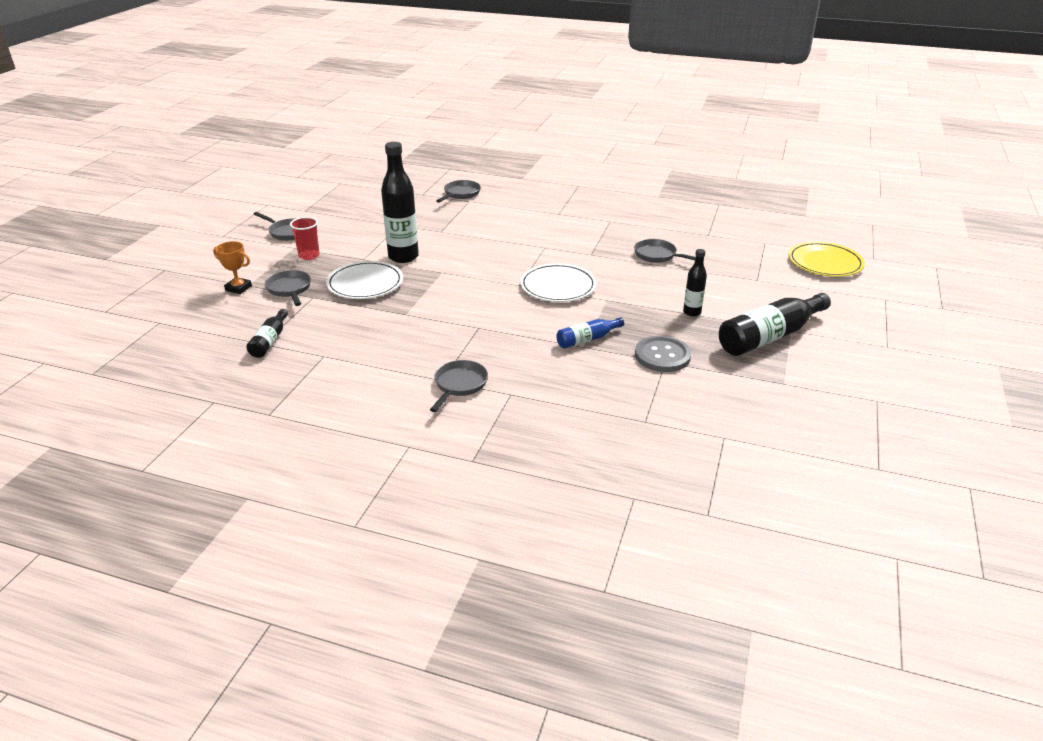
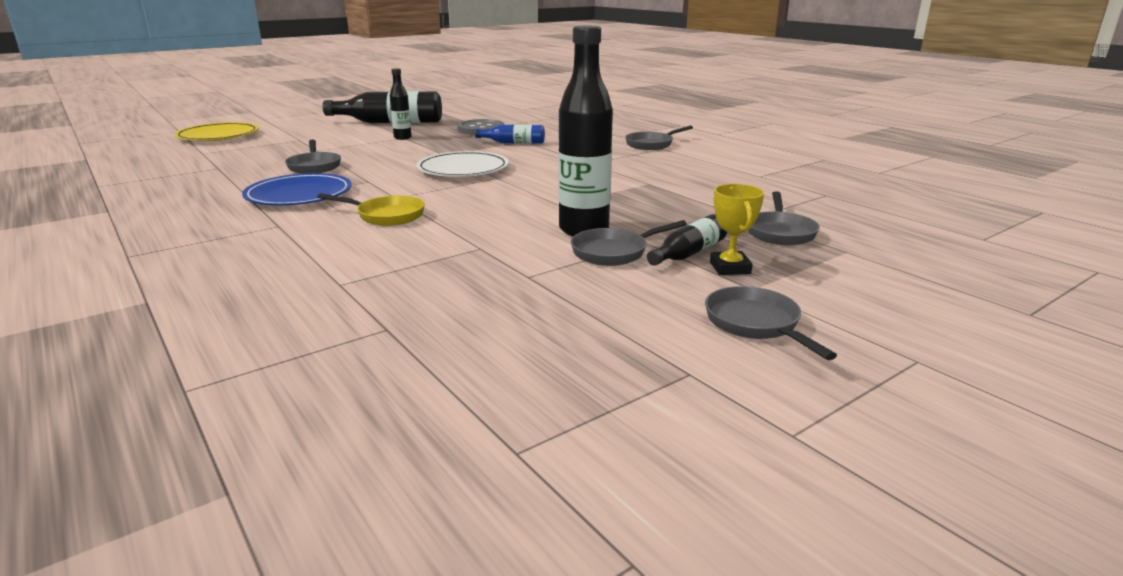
camera: 145 degrees left, 10 degrees down
(238, 288) = (863, 251): orange trophy -> none
(270, 341) = (817, 195): black bottle -> black bottle (688, 253)
(309, 255) = (730, 268): red cup -> yellow trophy
(365, 284) = (668, 215): white plate -> none
(460, 194) = (321, 304): grey pan -> grey pan (614, 252)
(521, 234) = (386, 216): none -> yellow pan
(600, 232) = (299, 195): none -> blue plate

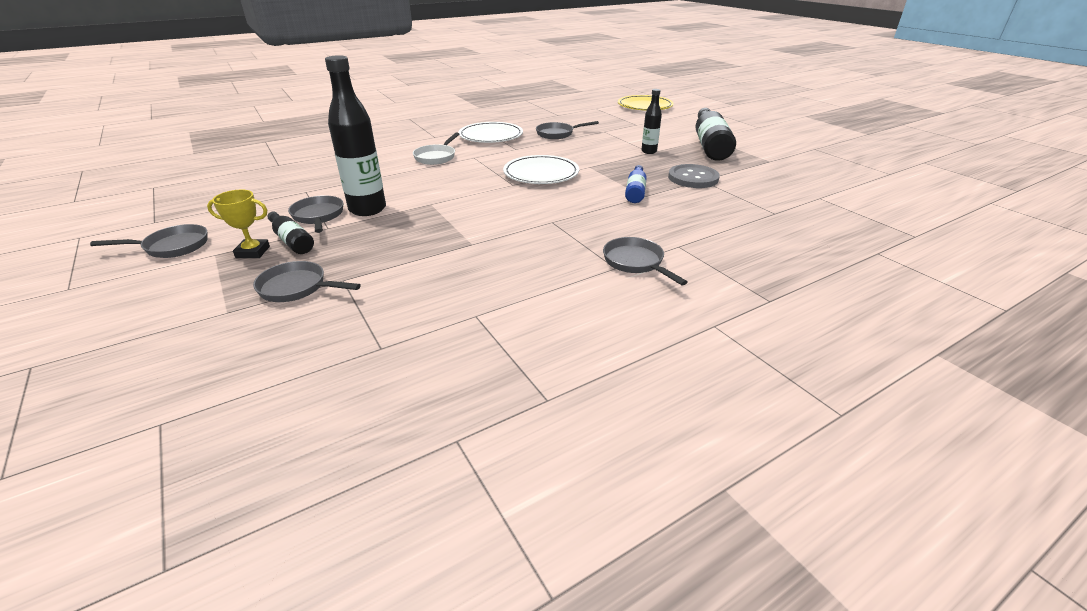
camera: 95 degrees right, 10 degrees up
(299, 195) = (491, 136): blue plate -> white plate
(386, 216) = (436, 157): yellow pan -> white pan

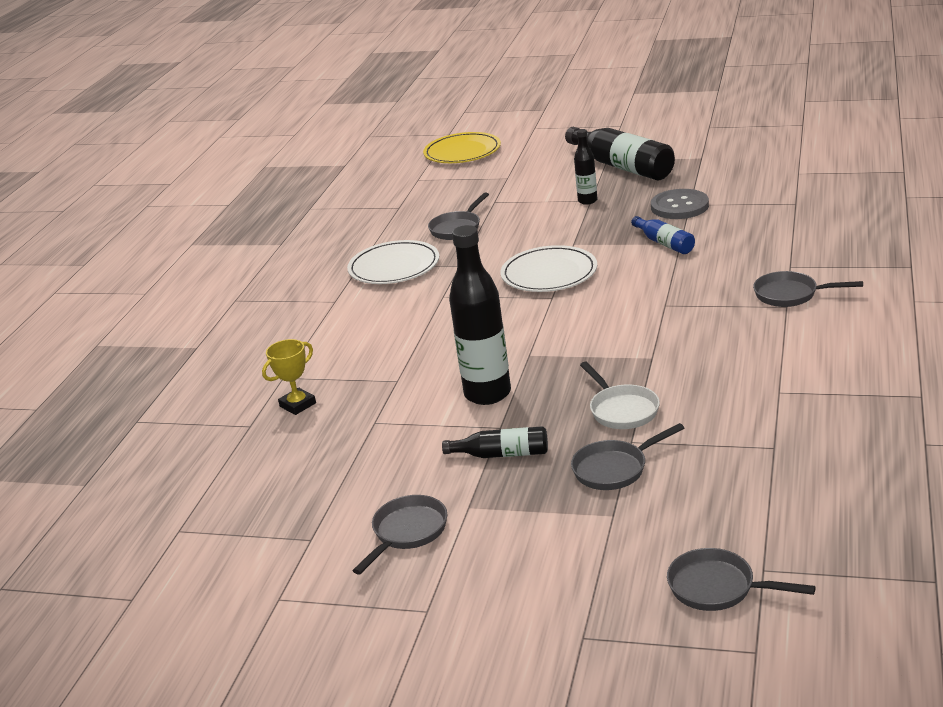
camera: 40 degrees left, 5 degrees down
(253, 252) = (496, 482): yellow trophy -> yellow trophy (298, 405)
(318, 216) = (461, 427): grey pan -> grey pan (718, 588)
(436, 157) = (403, 317): white pan -> white pan (622, 410)

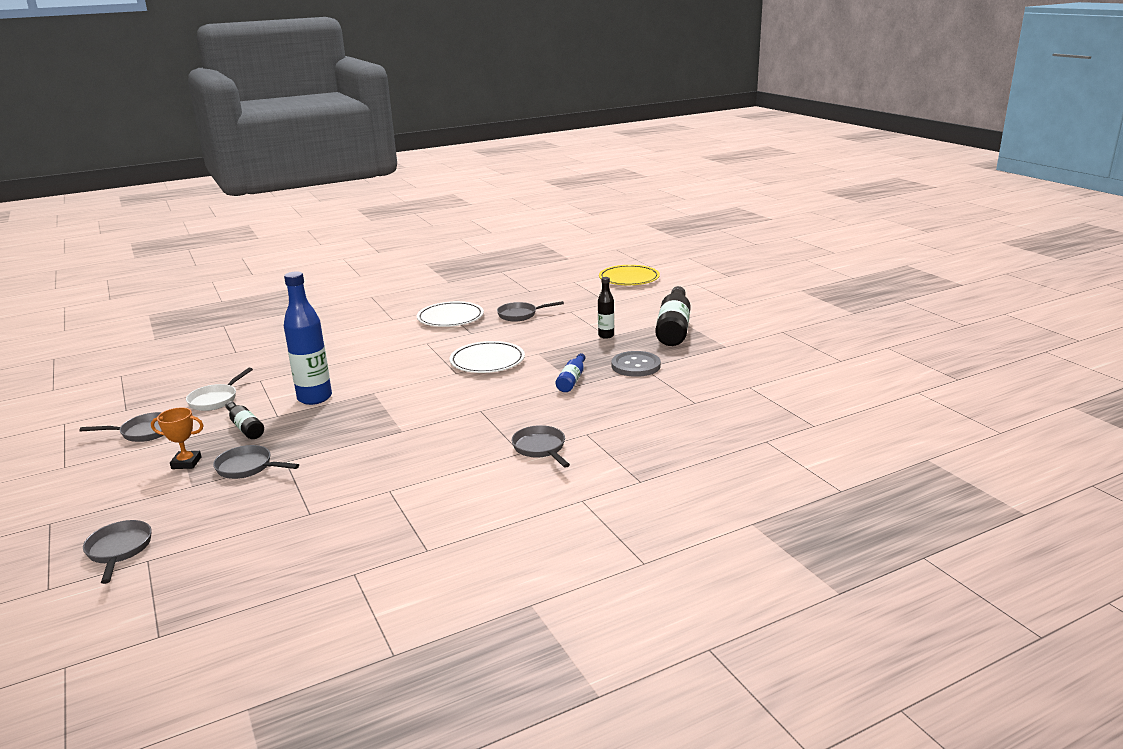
camera: 45 degrees right, 5 degrees down
(298, 405) = (266, 354): yellow trophy -> none
(487, 394) = (315, 398): black bottle -> blue bottle
(545, 510) = (186, 463): none -> orange trophy
(622, 410) = (324, 445): white pan -> white pan (216, 400)

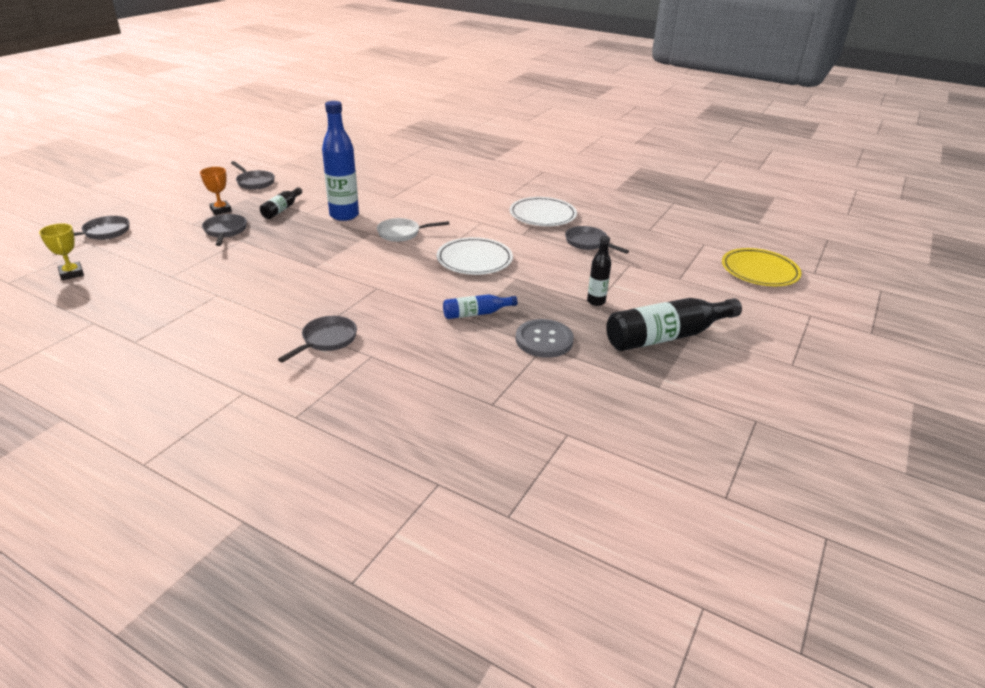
camera: 55 degrees right, 10 degrees up
(206, 582) = (71, 274): none -> yellow trophy
(216, 400) = (315, 185): white pan -> white pan (402, 233)

